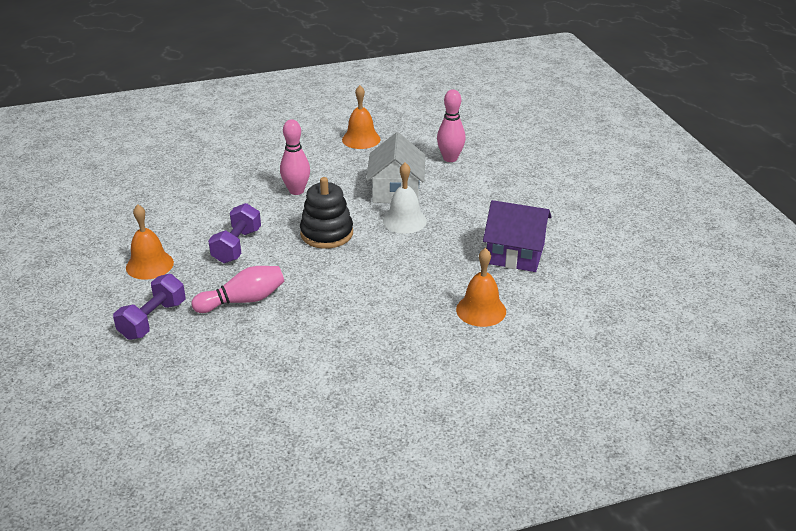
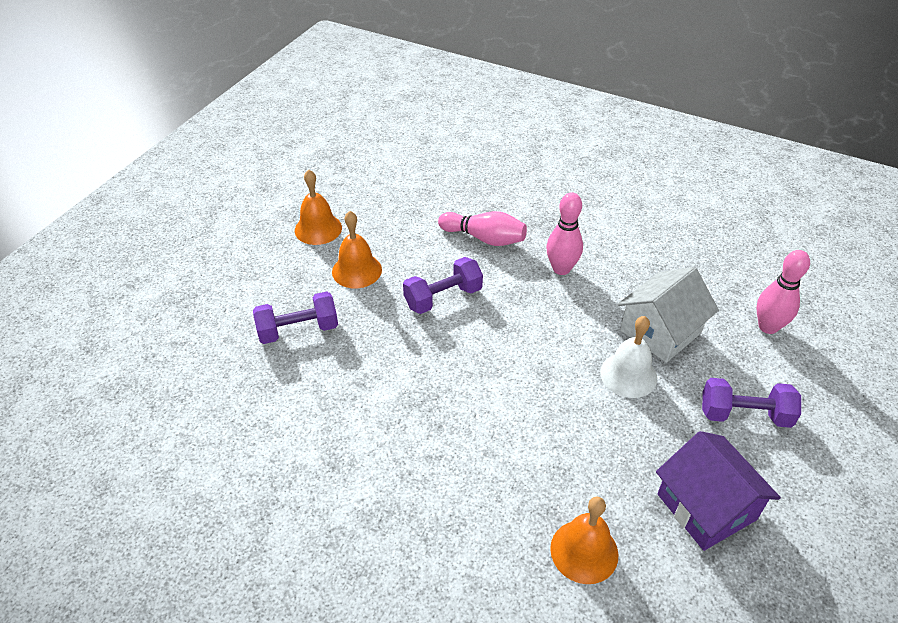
camera: 45 degrees right, 10 degrees up
(243, 300) = (383, 362): pink bowling pin -> pink bowling pin (484, 238)
(326, 233) = (535, 338): black stacking toy -> none
(361, 139) = (693, 244): orange bell -> orange bell (318, 229)
(486, 204) = (744, 415): none -> purple dumbbell

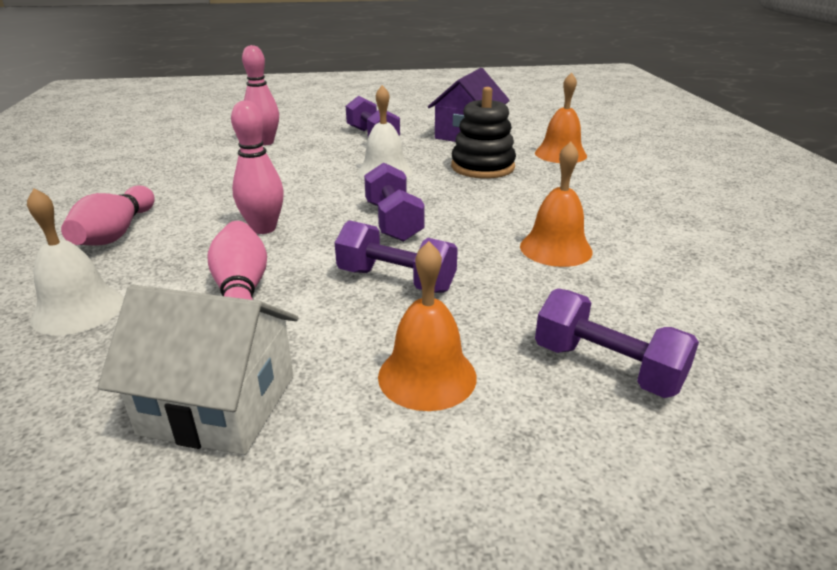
camera: 125 degrees left, 15 degrees down
(318, 229) = (365, 498): orange bell -> orange bell (555, 248)
(515, 187) = (78, 310): none -> white bell
(521, 332) = (393, 222): none -> purple dumbbell
(592, 453) = (482, 167): none -> black stacking toy
(603, 210) = (116, 233): none -> pink bowling pin
(660, 331) = (314, 171): white house -> white house (219, 404)

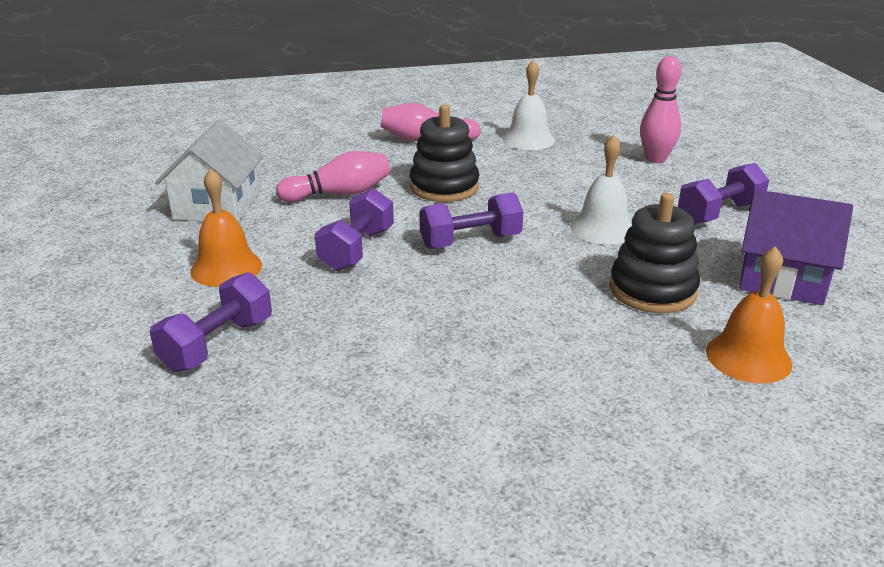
camera: 85 degrees right, 0 degrees up
(78, 310) = (320, 151): white bell -> white bell (528, 139)
(263, 228) = (444, 187): pink bowling pin -> black stacking toy
(555, 248) = (425, 333): orange bell -> none

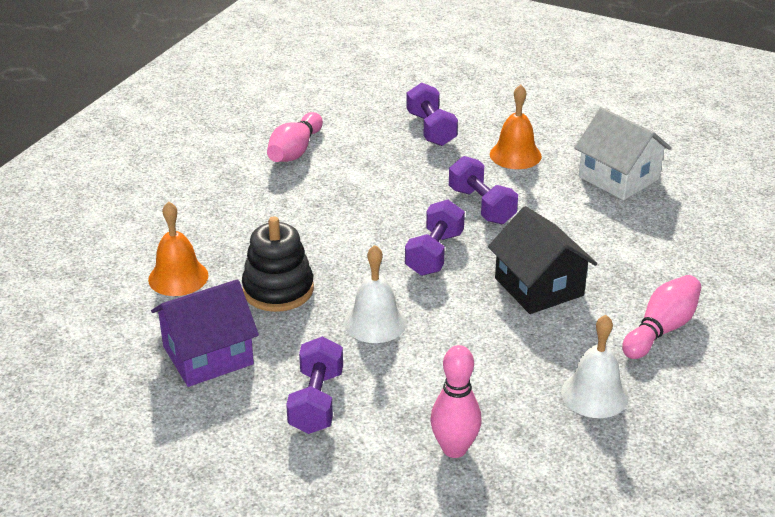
camera: 130 degrees right, 5 degrees up
(339, 194) = (582, 233): pink bowling pin -> pink bowling pin (295, 151)
(444, 187) = (539, 287): black stacking toy -> black house

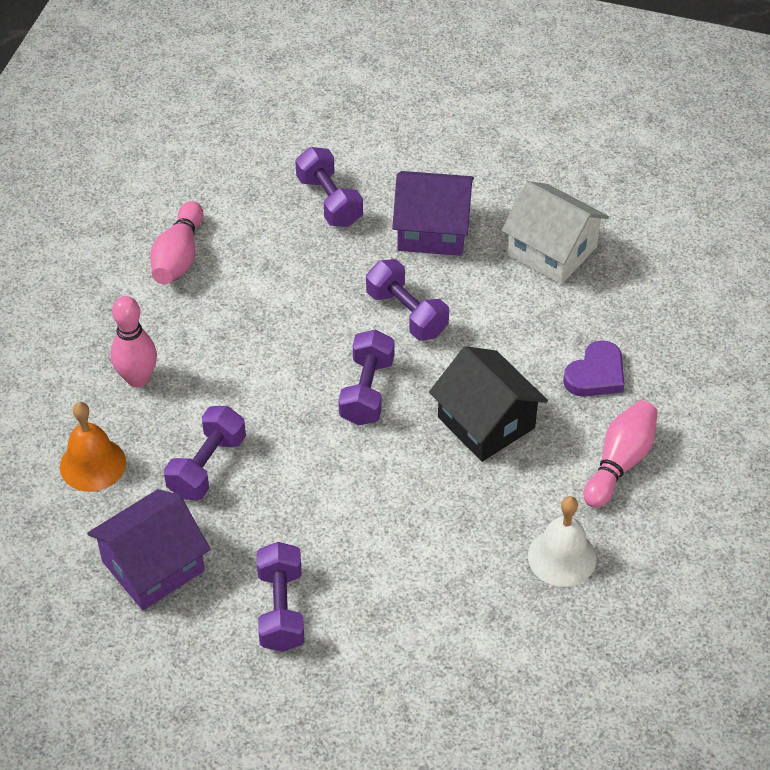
camera: 10 degrees left, 15 degrees up
(278, 290) = (207, 466): black stacking toy -> purple dumbbell
(375, 322) = (321, 496): white bell -> none
(454, 449) = (432, 646): pink bowling pin -> pink bowling pin (137, 378)
(515, 155) = (432, 230): orange bell -> purple house
(646, 264) = (596, 374): none -> purple heart

